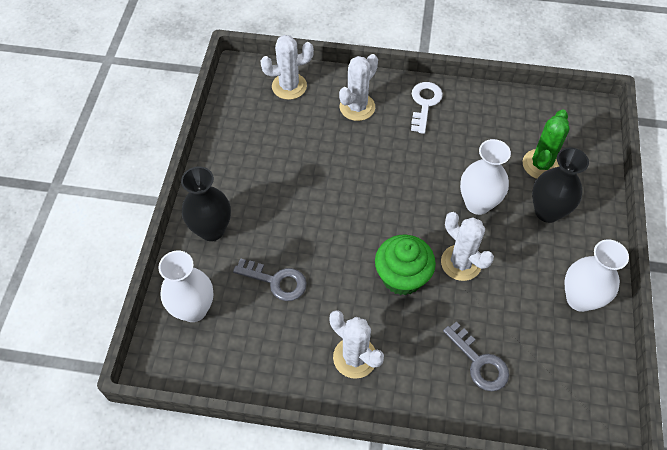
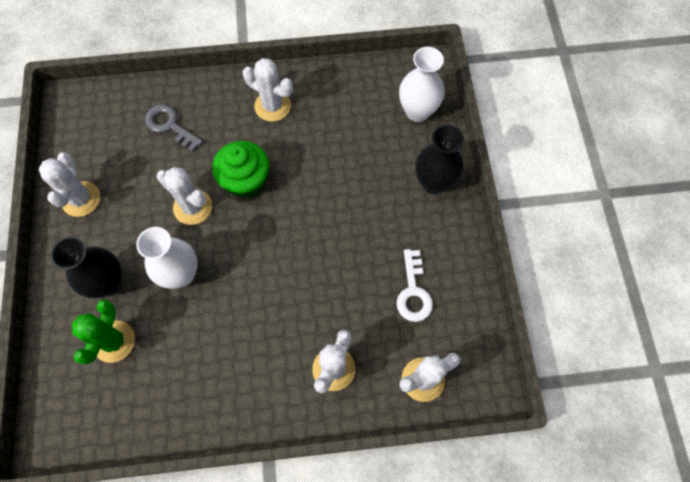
camera: 165 degrees right, 10 degrees up
(276, 281) = (356, 150): grey key -> none
(424, 103) = (255, 396): white key -> white key (413, 292)
(580, 299) = (81, 199): white vase -> white cactus

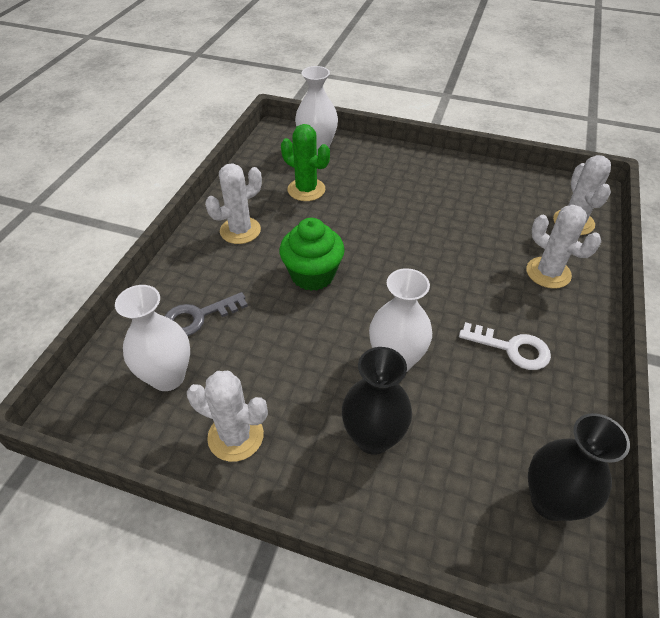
camera: 65 degrees left, 20 degrees down
(112, 136) = (168, 377): none -> white vase
(114, 341) = (455, 453): green cactus -> green cactus (306, 190)
(193, 207) = (317, 326): white cactus -> none
(413, 292) = (489, 203): white key -> white key (512, 348)
(433, 183) = (391, 161): black vase -> black vase (550, 501)

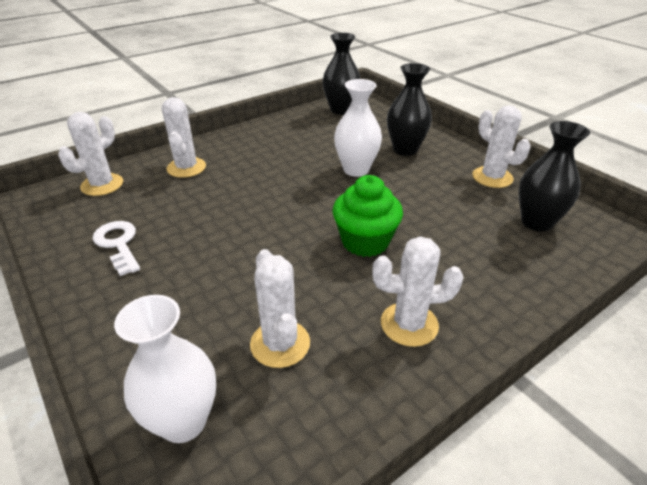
camera: 145 degrees left, 10 degrees down
(168, 377) = (536, 222): white vase -> black vase
(198, 317) = (497, 253): grey key -> none
(306, 190) = (280, 344): green cactus -> white cactus
(512, 348) = (277, 149): white key -> white key (118, 244)

